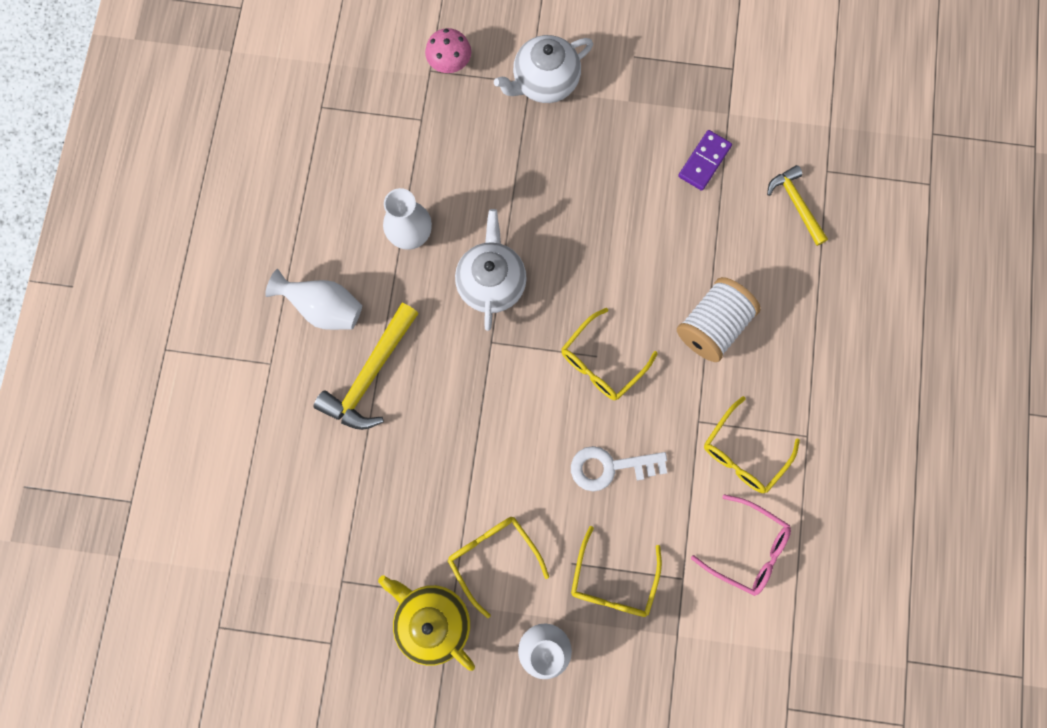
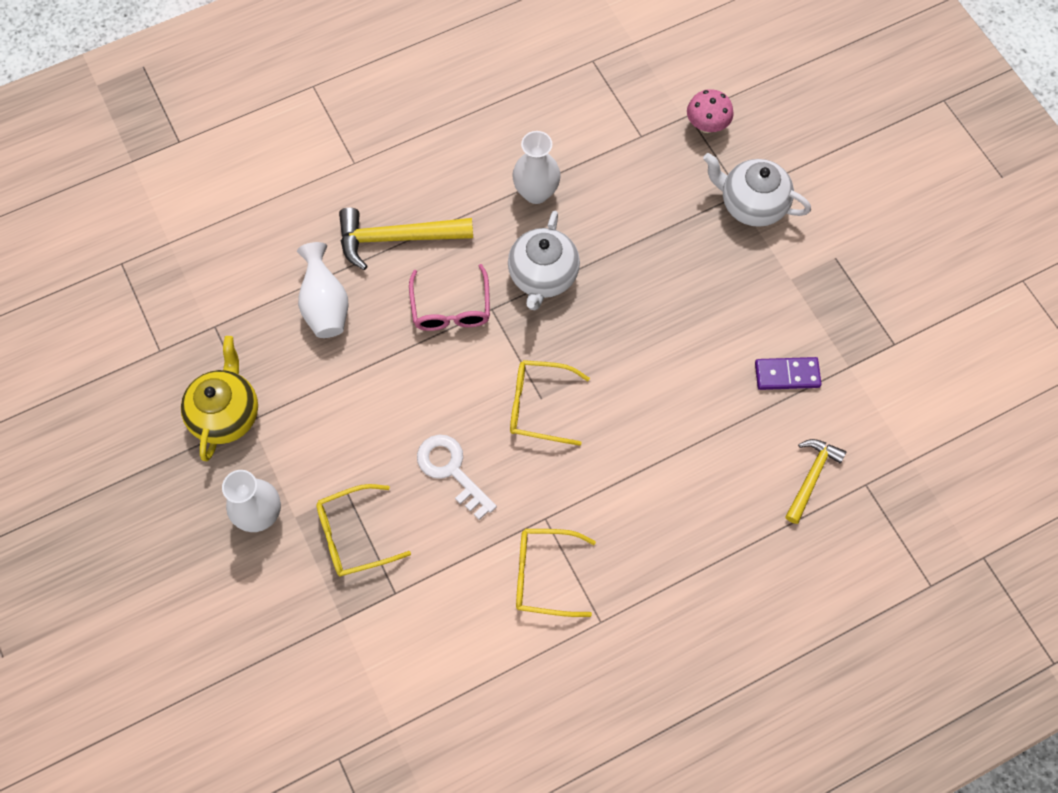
camera: 55 degrees right, 10 degrees down
(324, 308) = (427, 170): white vase -> white vase (325, 306)
(491, 282) = (543, 276): white teapot -> white teapot turned 135 degrees clockwise
(493, 557) = (310, 427): yellow glasses -> none
(712, 326) = (640, 476): white spool -> none
(747, 549) = (459, 632): pink glasses -> pink glasses (451, 308)

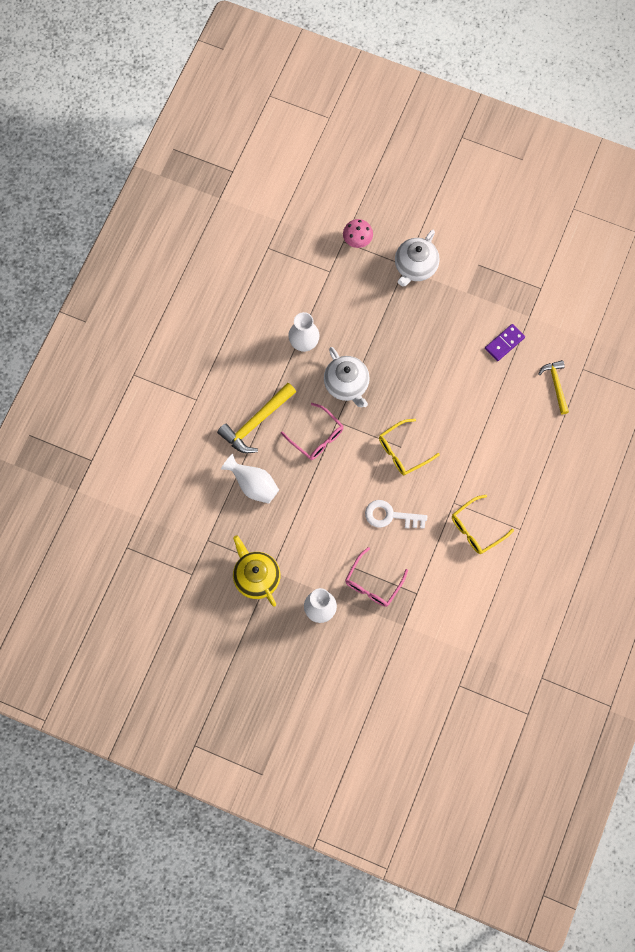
camera: 40 degrees left, 5 degrees up
(354, 535) = (373, 583): yellow glasses -> pink glasses
(751, 204) = (415, 267): white teapot -> white teapot turned 45 degrees counterclockwise

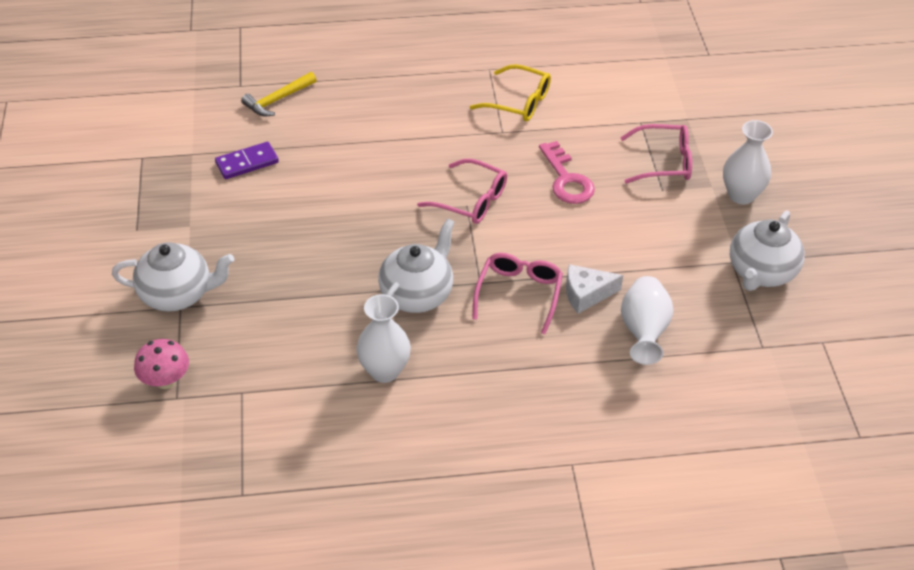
camera: 120 degrees left, 25 degrees down
(256, 422) = (550, 371): yellow hammer -> none
(256, 577) = (761, 272): yellow teapot -> white teapot
(296, 472) = (586, 294): none -> white cheese
(390, 516) = (567, 179): white key -> pink key
(403, 451) = (471, 200): yellow glasses -> pink glasses
(504, 343) = (247, 163): purple domino -> purple domino turned 45 degrees counterclockwise

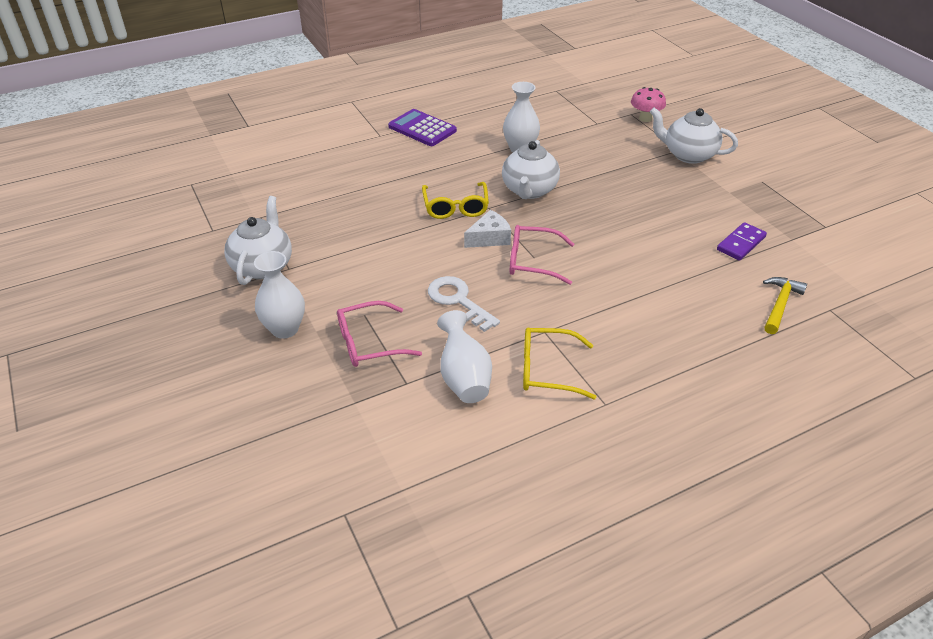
camera: 160 degrees right, 5 degrees down
(177, 294) = (688, 155): white teapot -> white teapot turned 45 degrees clockwise
(502, 460) = (422, 129): none -> purple calculator
(519, 294) = (455, 207): pink glasses -> yellow glasses
(567, 179) = (458, 301): pink key -> white key
(586, 294) = (404, 218): white cheese -> white cheese (489, 238)
(643, 332) = (353, 206): white vase -> white vase (464, 378)

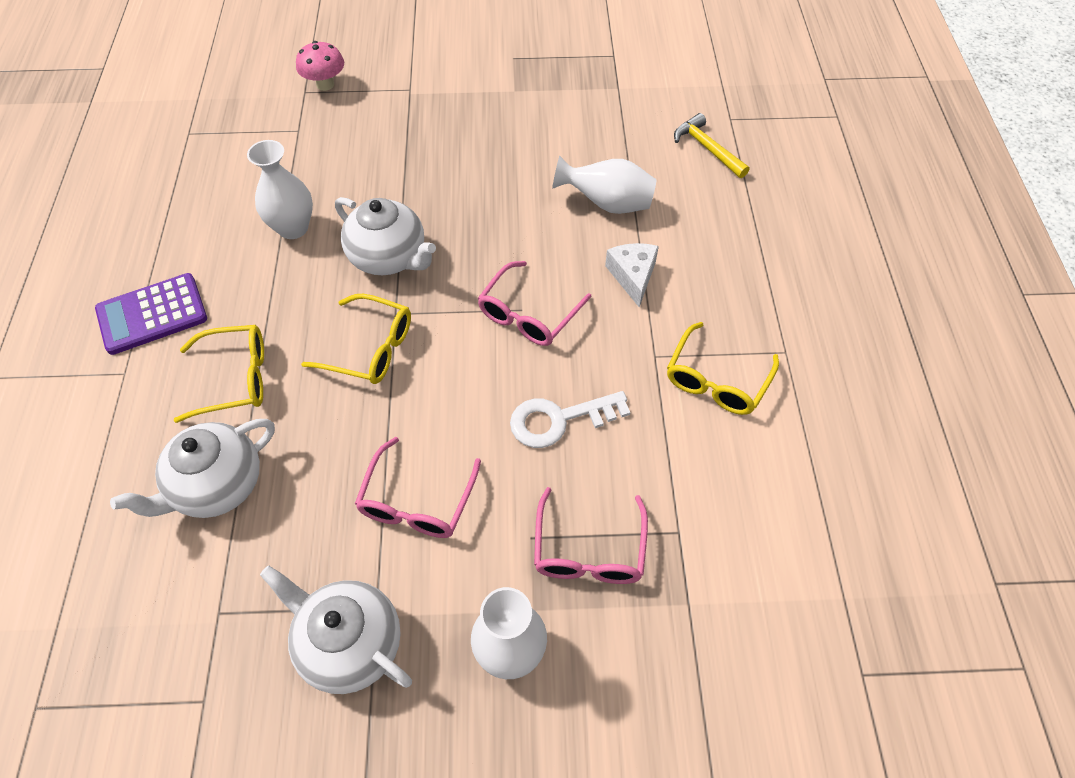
camera: 65 degrees left, 15 degrees up
(363, 260) = (417, 501): none -> pink glasses
(400, 169) = (234, 379): none -> yellow glasses
(464, 378) = (695, 467): white vase -> white vase (607, 204)
(489, 238) = (458, 338): white cheese -> white cheese (632, 276)
(688, 155) = (425, 87): white teapot -> white teapot (217, 486)
(741, 243) = (603, 127): purple domino -> none

